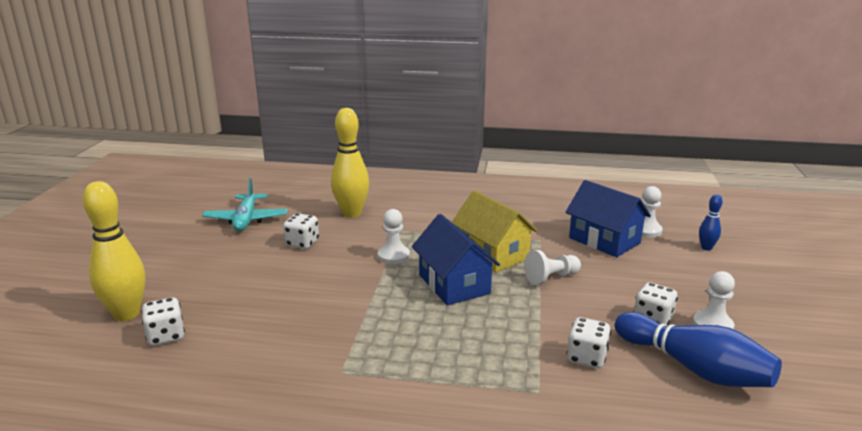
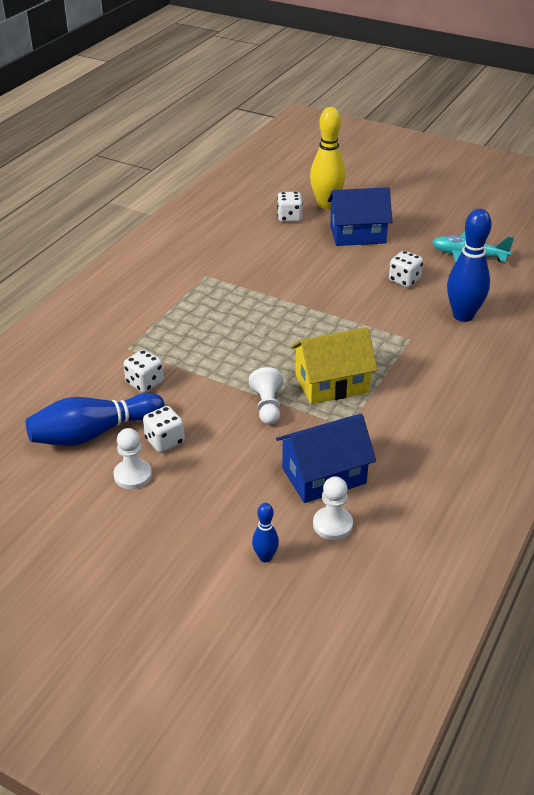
camera: 110 degrees right, 15 degrees up
(351, 213) = (463, 315): yellow bowling pin -> blue bowling pin
(393, 256) = (356, 324): white pawn -> none
(454, 284) = (288, 346): blue house -> blue house (357, 234)

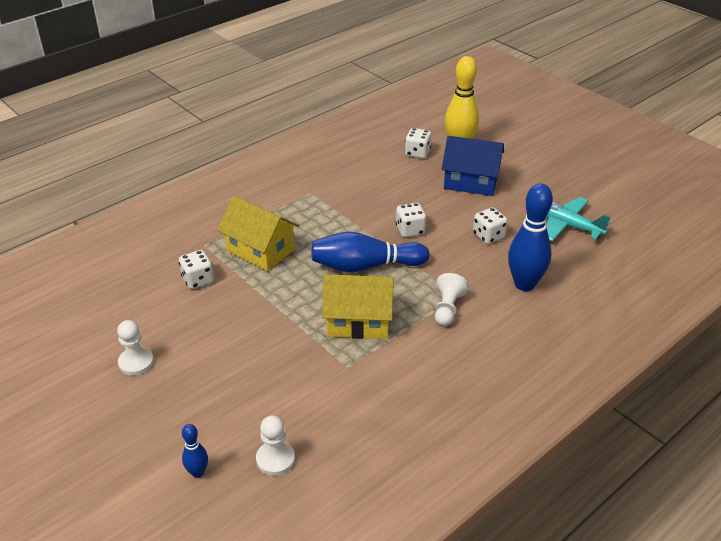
camera: 20 degrees right, 0 degrees up
(93, 433) = (129, 315): blue bowling pin -> blue bowling pin (365, 266)
(165, 441) = (181, 338): white dice -> white dice (410, 230)
(191, 340) = (260, 250): none -> yellow house
(267, 406) = (288, 328): white pawn -> white pawn (447, 309)
(324, 476) = (297, 409): blue house -> none

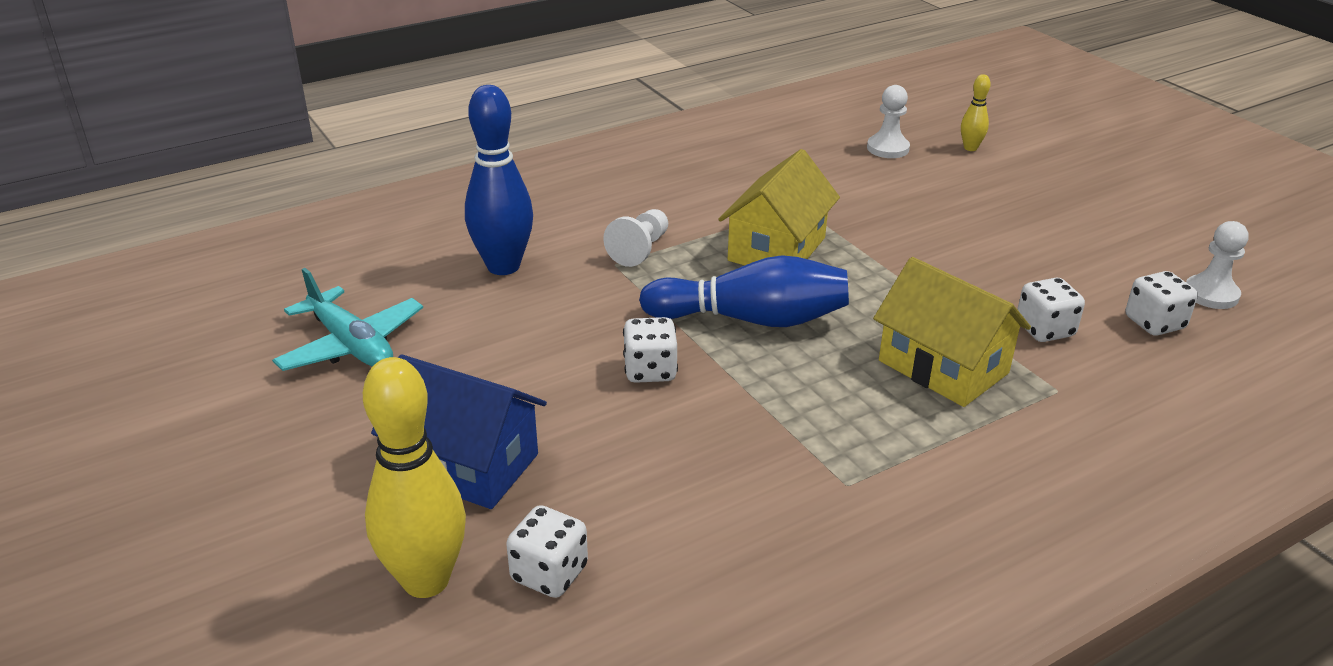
camera: 170 degrees left, 5 degrees down
(136, 362) = (1091, 238): white pawn -> white pawn (1211, 294)
(198, 472) = (970, 148): blue bowling pin -> yellow bowling pin
(358, 321) = (777, 249): yellow house -> yellow house turned 75 degrees counterclockwise
(488, 236) = (509, 343): white dice -> white dice (1154, 323)

